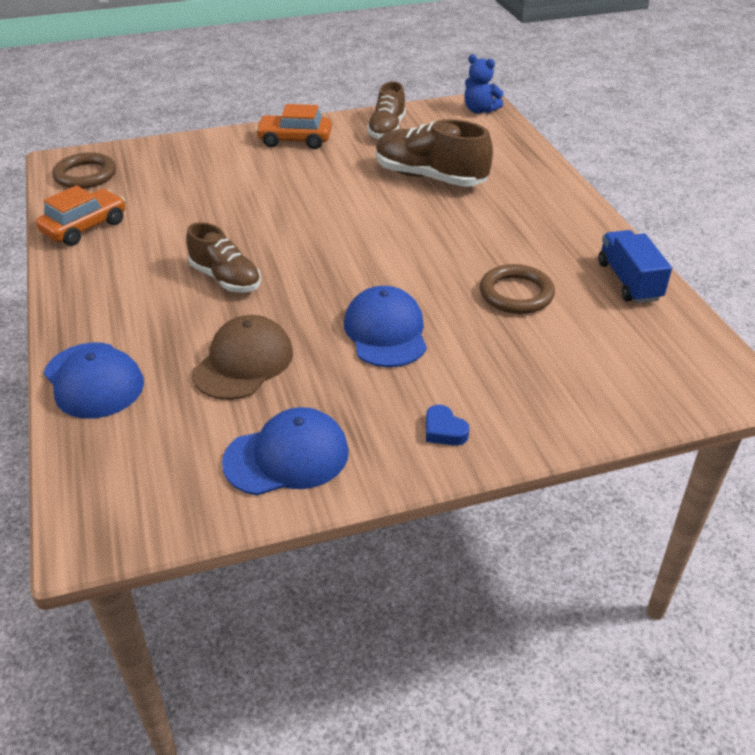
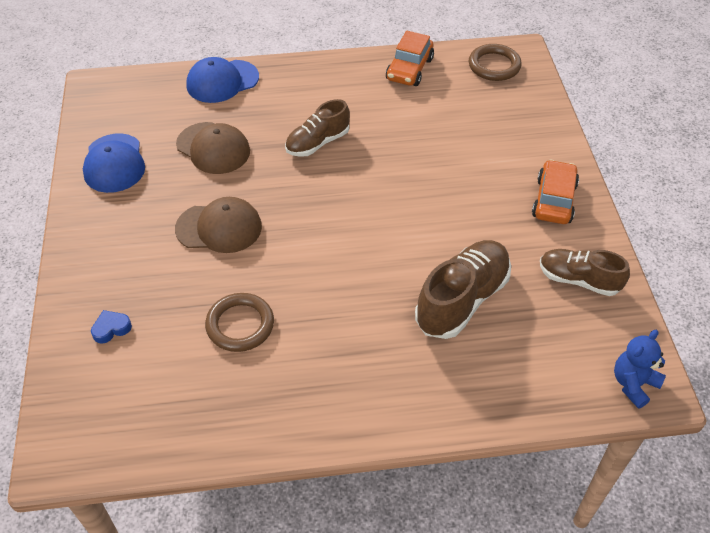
camera: 100 degrees right, 10 degrees up
(85, 227) = (409, 69): orange car -> orange car turned 60 degrees clockwise
(386, 332) = (219, 228): blue cap -> brown cap
(444, 430) = (100, 243): blue heart -> blue heart (111, 329)
(628, 281) = (230, 423): blue truck -> none

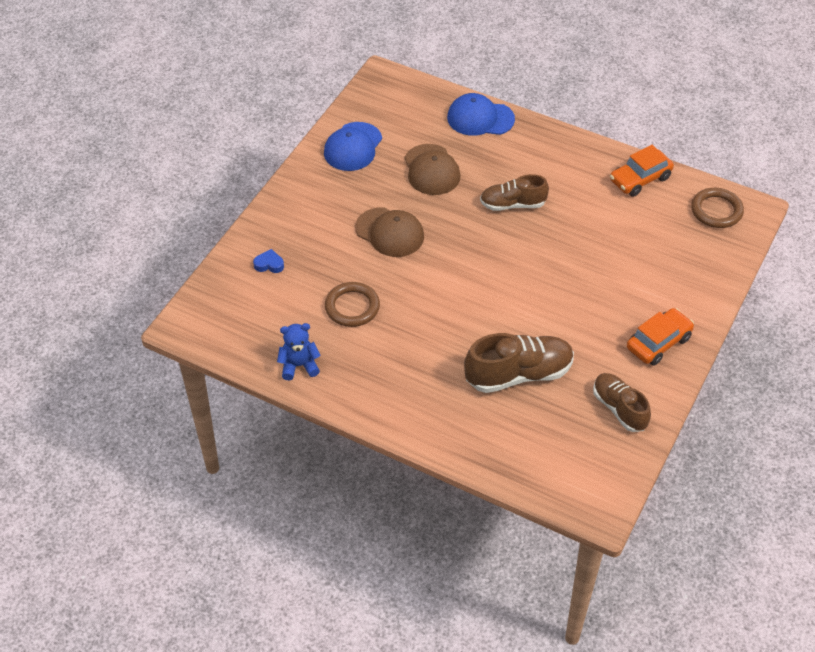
camera: 35 degrees right, 0 degrees up
(633, 384) = (589, 497): blue teddy bear -> blue teddy bear (299, 365)

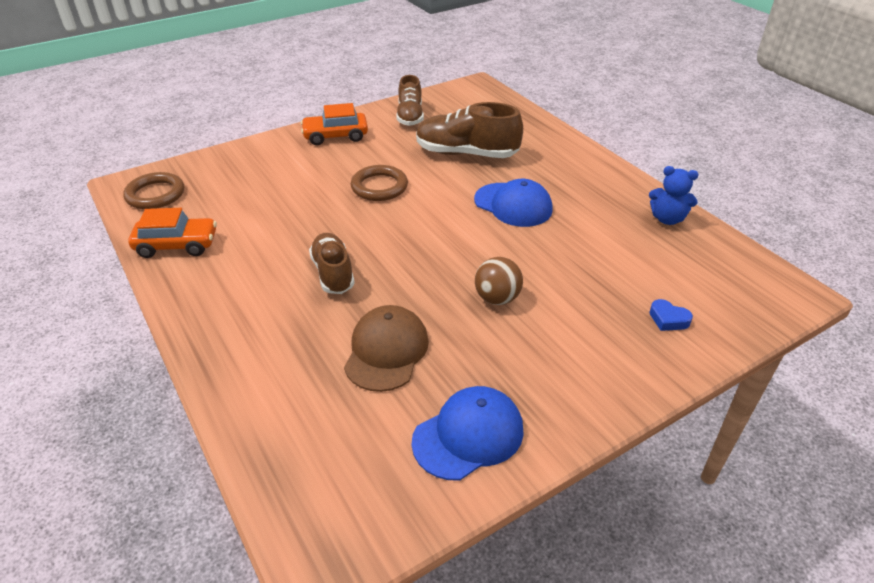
camera: 150 degrees left, 10 degrees down
(352, 307) = (586, 245): brown ring -> brown ring (379, 187)
(390, 232) = (497, 298): brown cap -> brown ball
(480, 118) = (252, 397): blue cap -> blue cap (513, 205)
(512, 204) = (333, 273): brown shoe -> brown shoe turned 135 degrees counterclockwise

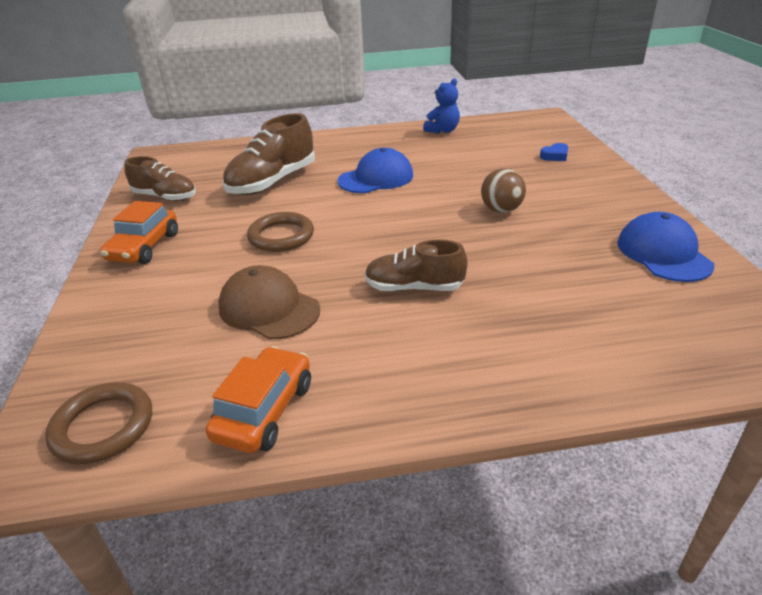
camera: 65 degrees left, 5 degrees down
(386, 351) = (550, 275): brown cap -> brown cap (268, 308)

